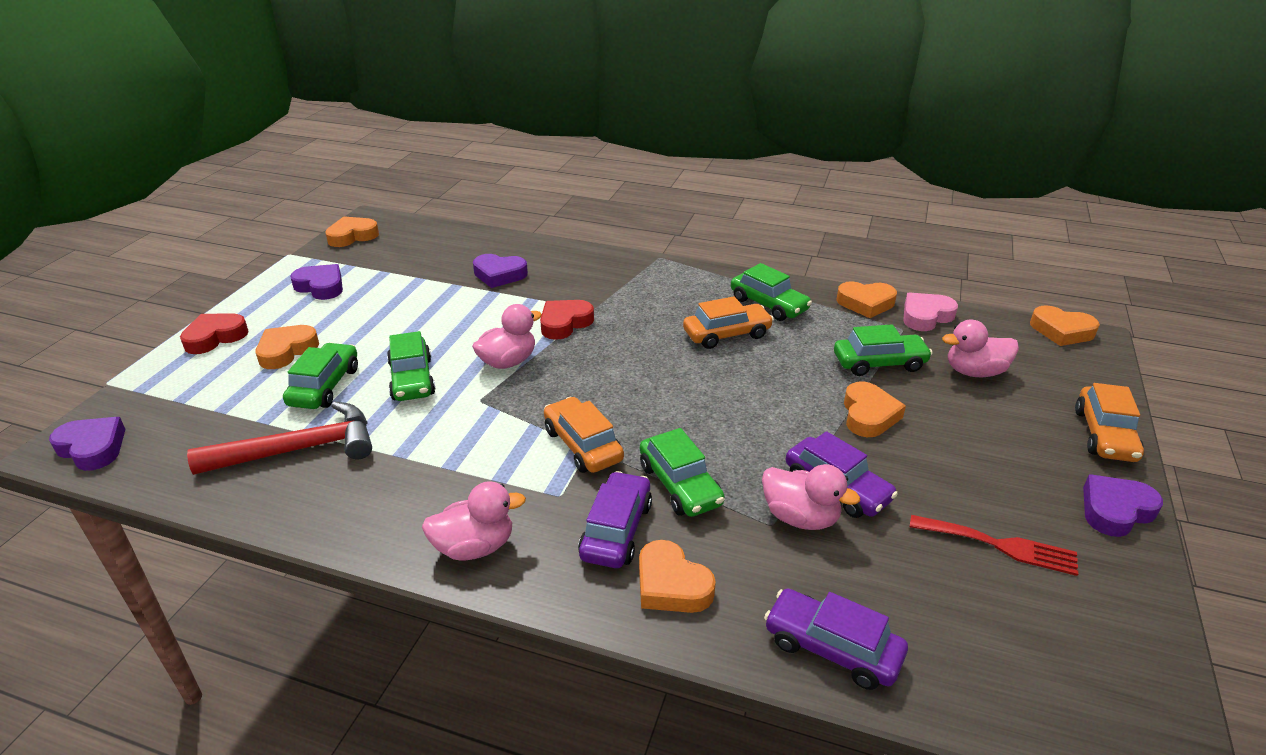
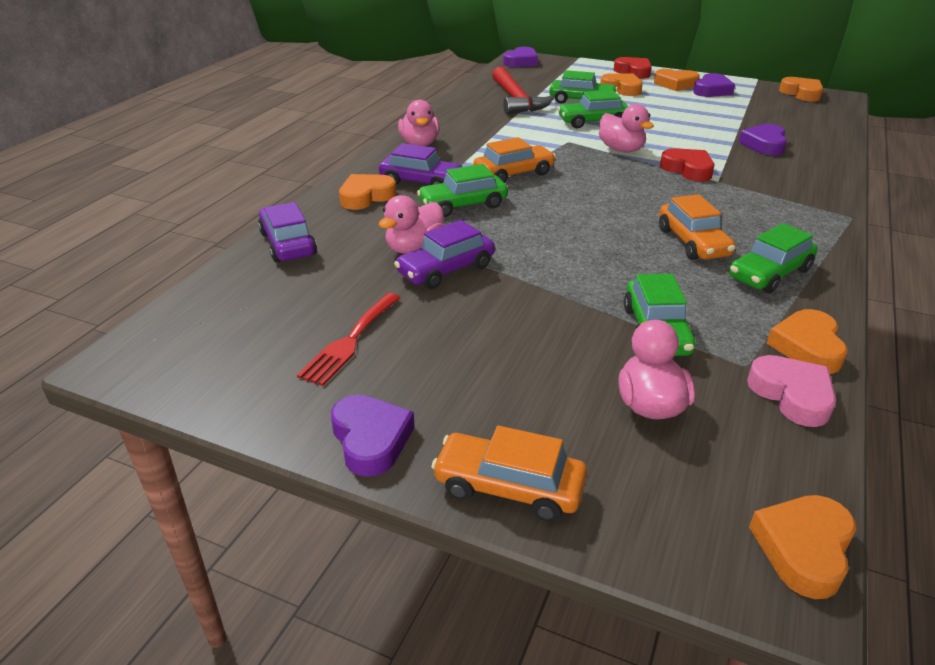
camera: 95 degrees right, 0 degrees up
(832, 648) = (288, 244): purple car -> purple car turned 60 degrees counterclockwise
(868, 415) = (552, 305): orange heart -> orange heart (675, 84)

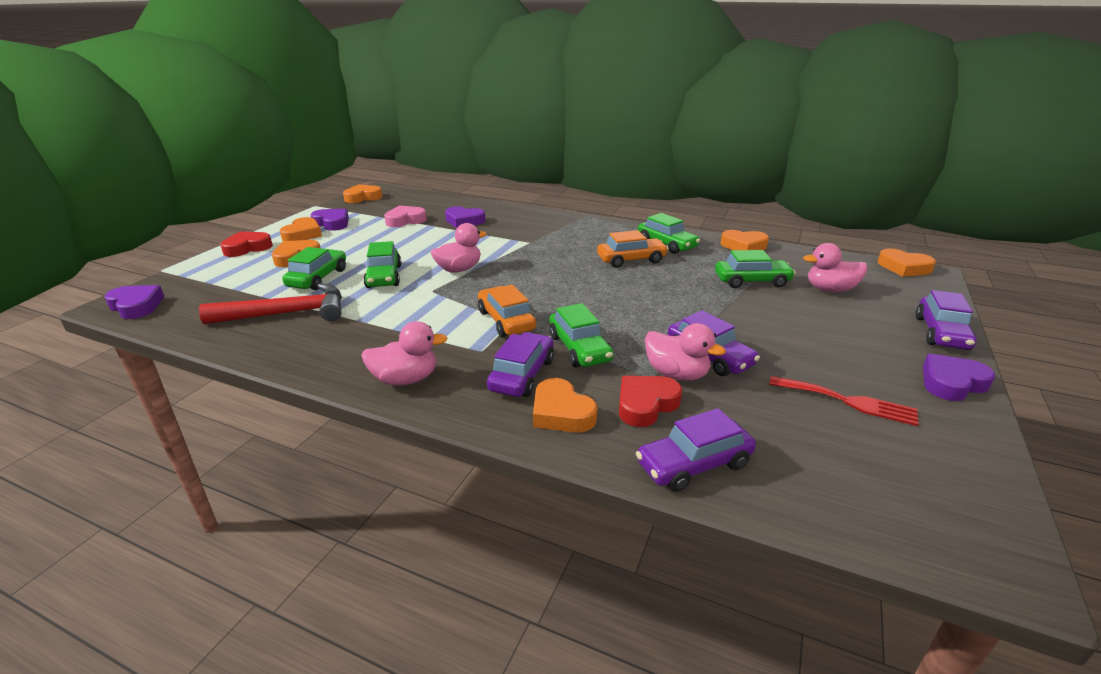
camera: 90 degrees left, 5 degrees down
(509, 487) = (941, 333): orange car -> purple car
(688, 169) = (507, 249): red heart -> red heart (646, 404)
(792, 395) = (791, 255): pink heart -> pink heart (405, 220)

